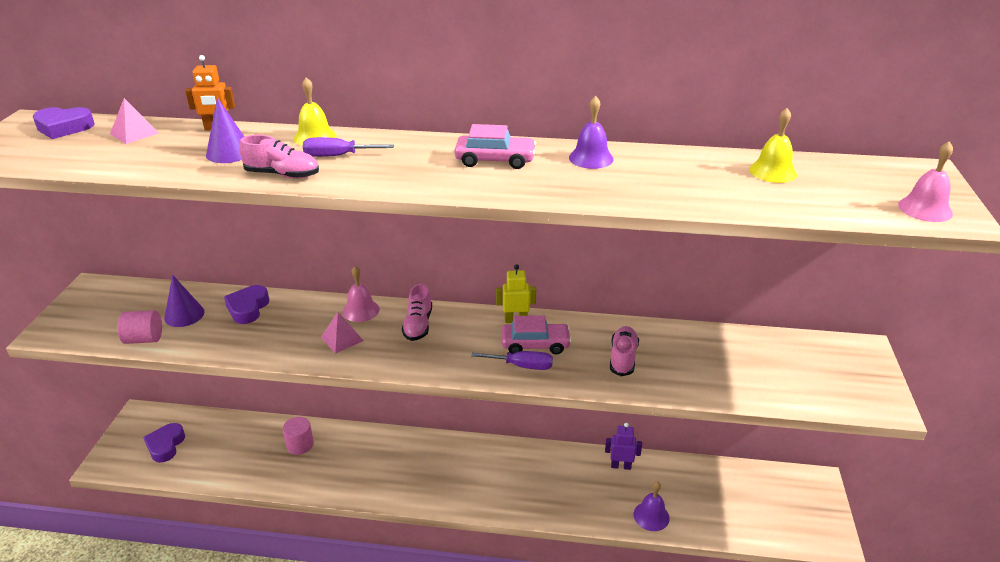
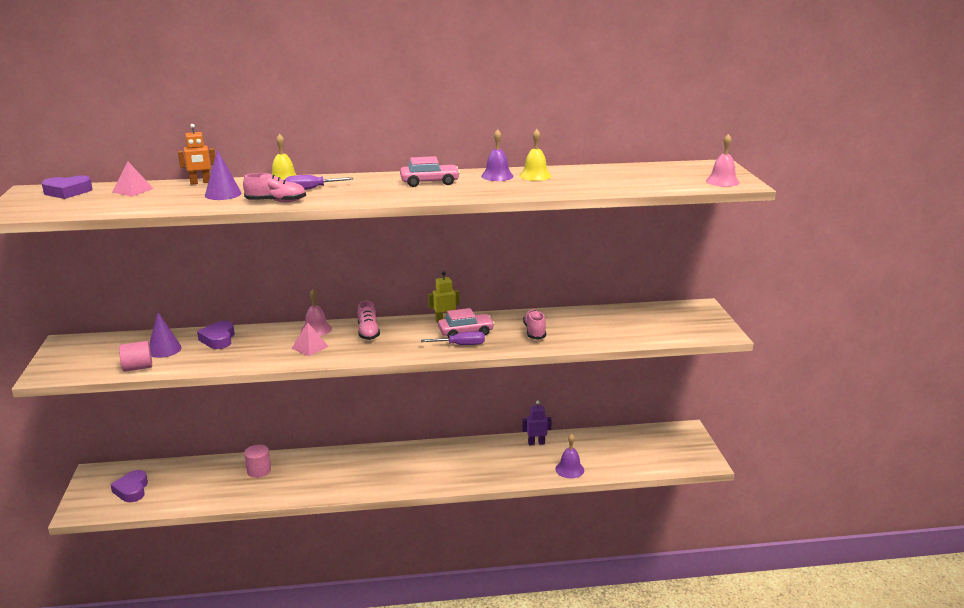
camera: 15 degrees left, 10 degrees down
(772, 171) = (622, 173): yellow bell -> yellow bell (535, 175)

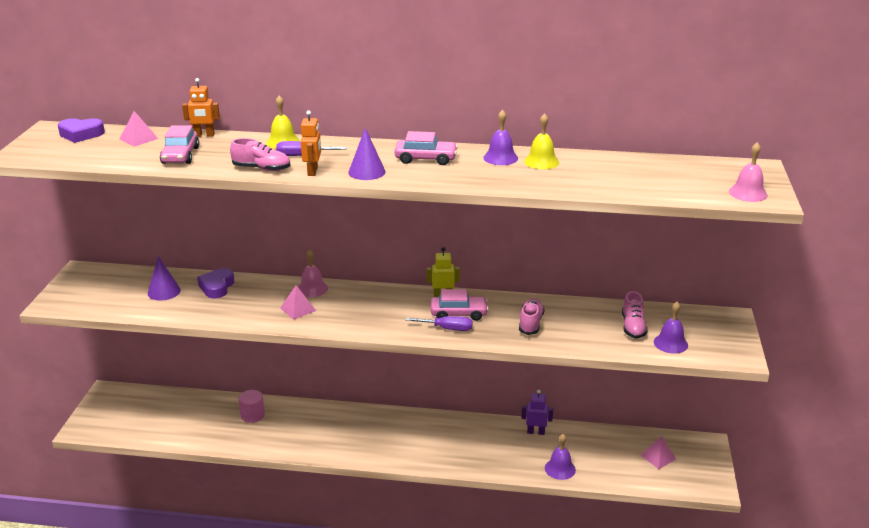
camera: 15 degrees right, 5 degrees up
(132, 490) = (133, 415): purple heart -> none
(138, 368) = (133, 309): pink cylinder -> none
(186, 199) = (180, 155): none -> pink car
(223, 194) = (217, 153): purple cone -> purple cone (367, 172)
(328, 199) = (313, 171): none -> orange robot
(368, 332) = (361, 299): pink shoe -> pink shoe (633, 327)
(650, 446) = (658, 457): none -> pink pyramid
(662, 331) = (670, 343): none -> purple bell

